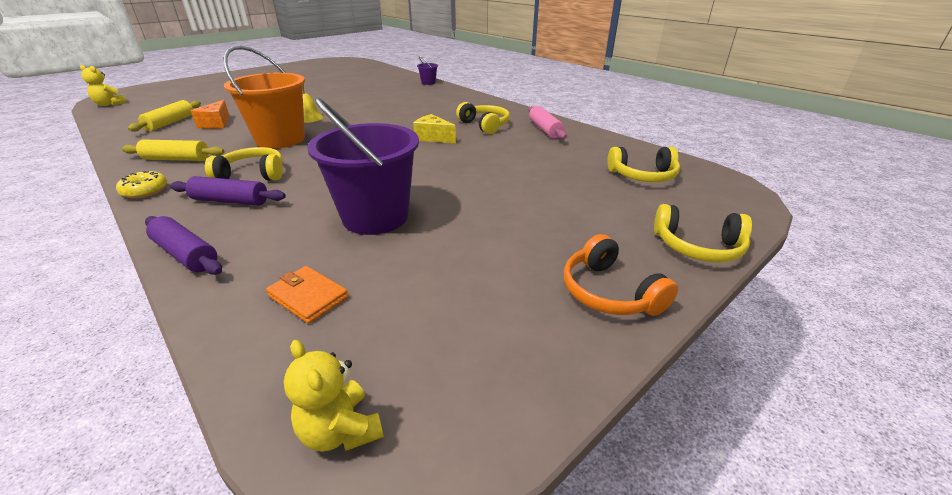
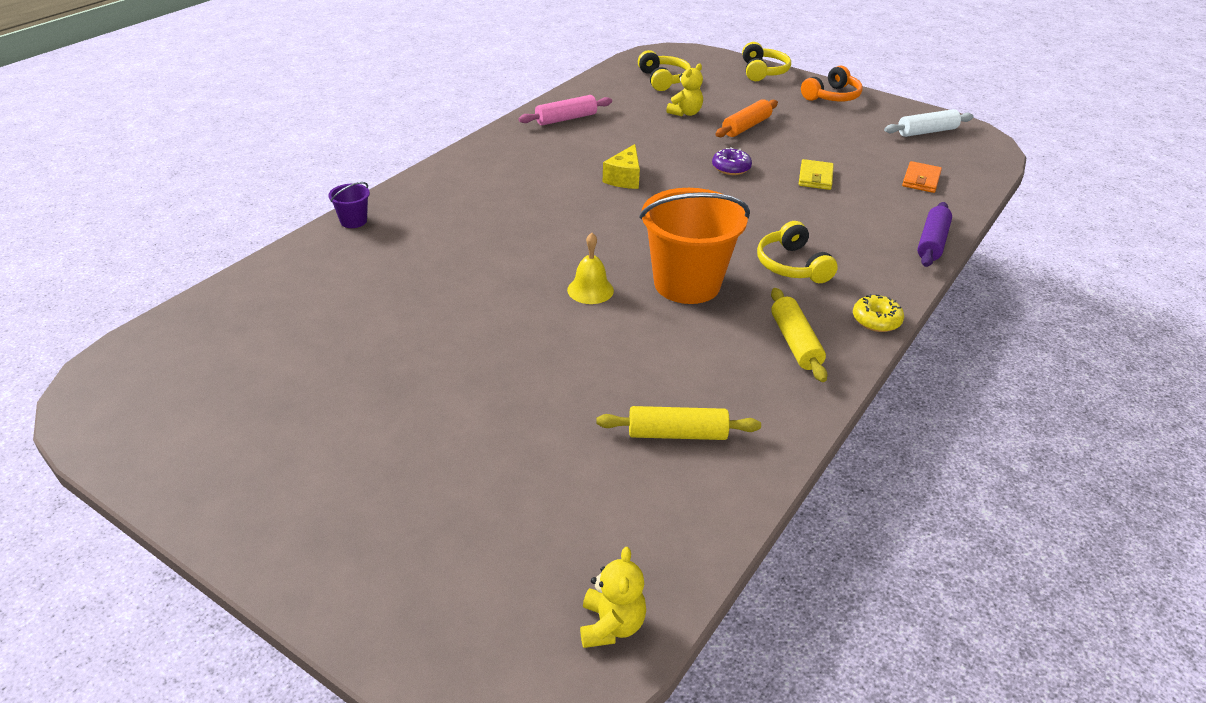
camera: 105 degrees left, 5 degrees up
(216, 124) = (657, 374): orange cheese -> none
(230, 201) = (849, 256): purple rolling pin -> none
(341, 430) = (981, 150): yellow teddy bear -> yellow teddy bear (685, 113)
(375, 217) = (815, 177): purple bucket -> yellow wallet
(424, 178) = (731, 168): none -> purple donut
(449, 369) = (927, 132): none -> white rolling pin
(484, 125) = (566, 152): yellow headphones -> none
(512, 201) = (746, 127): none -> orange rolling pin

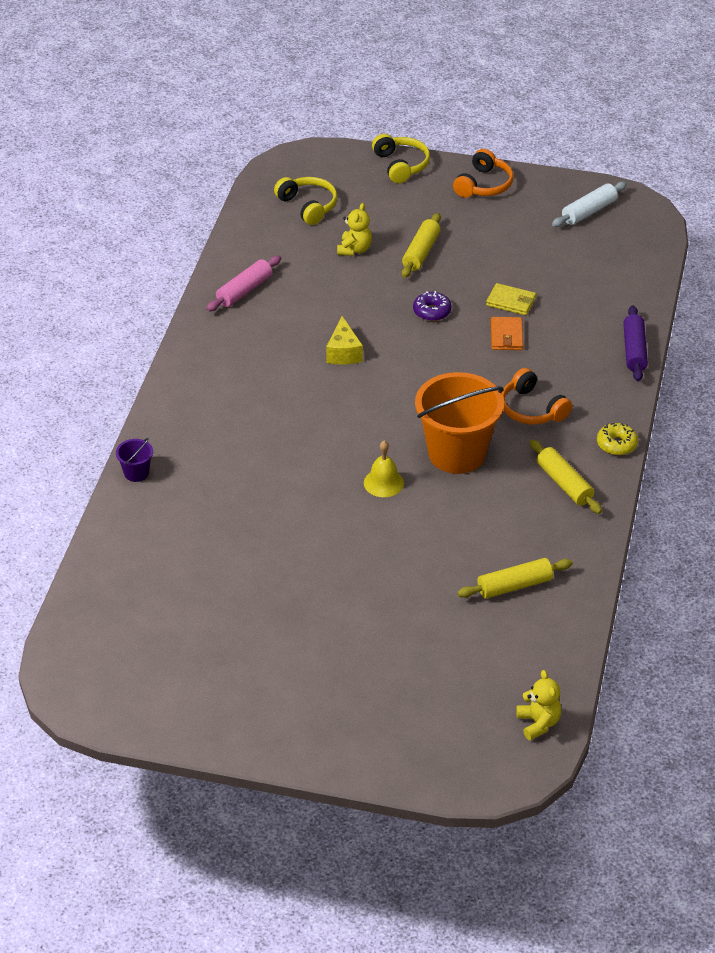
camera: 20 degrees left, 5 degrees up
(746, 127) = (421, 252): orange rolling pin -> yellow rolling pin
(792, 265) = (531, 409): yellow headphones -> orange headphones
(815, 177) = (511, 302): yellow wallet -> yellow wallet turned 60 degrees counterclockwise
(921, 180) = (603, 278): orange wallet -> orange wallet (506, 336)

